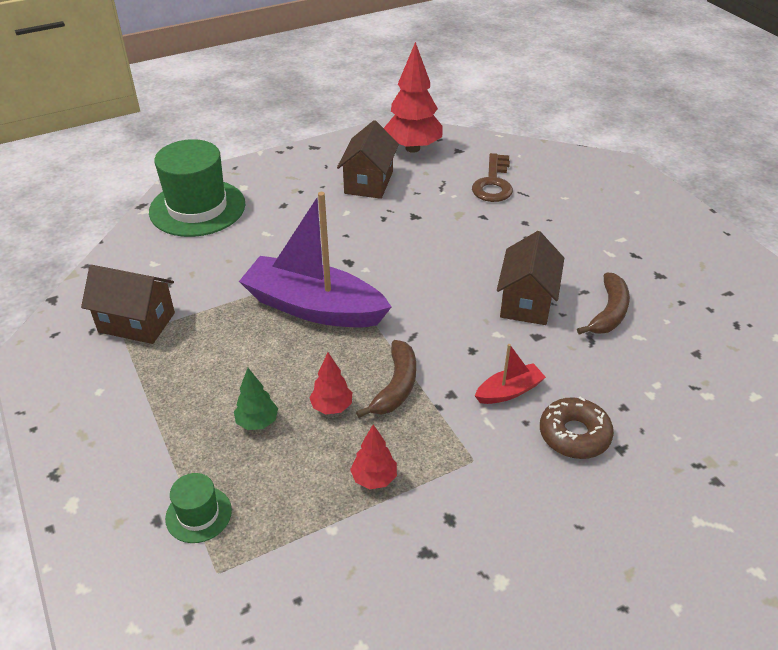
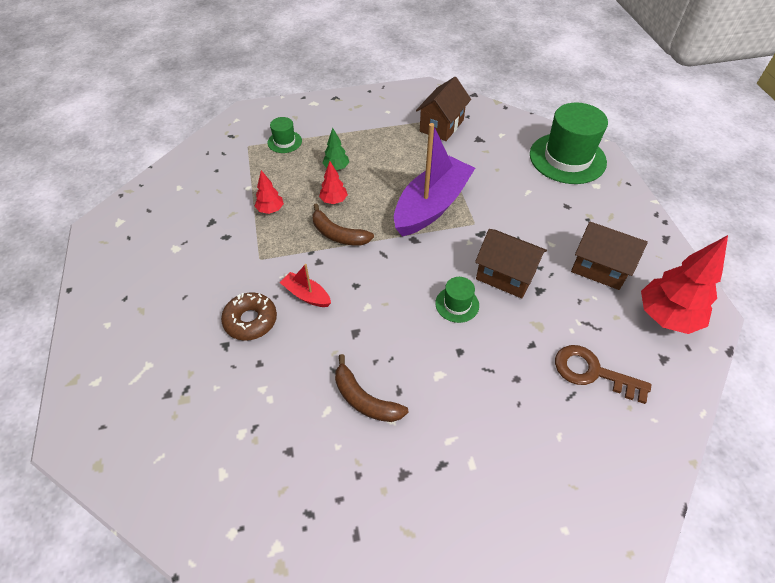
camera: 105 degrees right, 10 degrees up
(460, 267) = (457, 304): none -> green hat
(509, 391) = (306, 295): red boat -> red boat turned 135 degrees clockwise
(526, 302) = (398, 339): brown house -> brown house (505, 275)

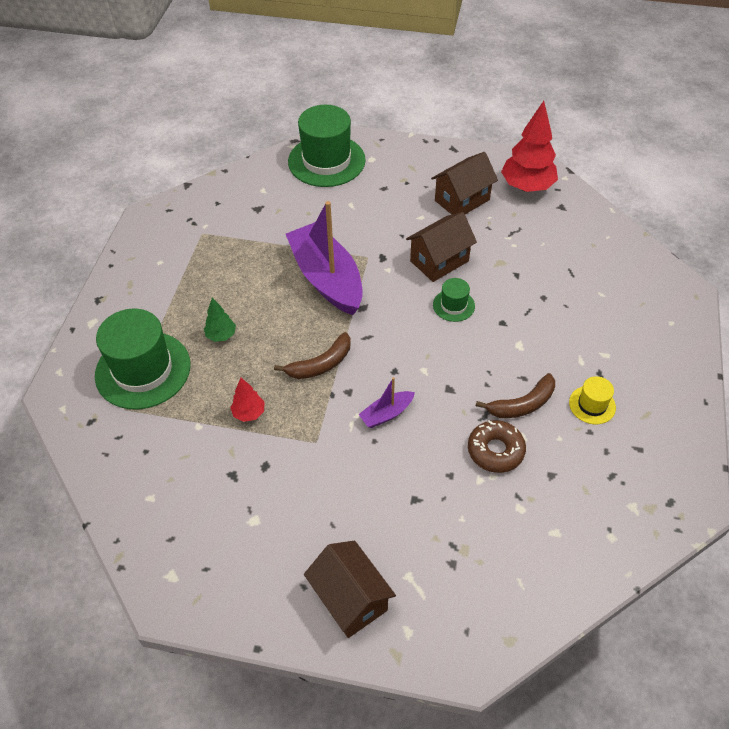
camera: 65 degrees left, 0 degrees up
(250, 320) = (395, 470): brown donut -> brown donut (495, 450)
(284, 142) = (143, 370): green hat -> green hat, size x2.14
(306, 295) = (386, 414): red boat -> purple boat
(334, 201) = (270, 353): red tree -> none
(394, 468) = (592, 405): none -> yellow hat
(441, 126) = (217, 228): brown house -> brown house (350, 599)
(592, 372) = (556, 251): brown key -> none

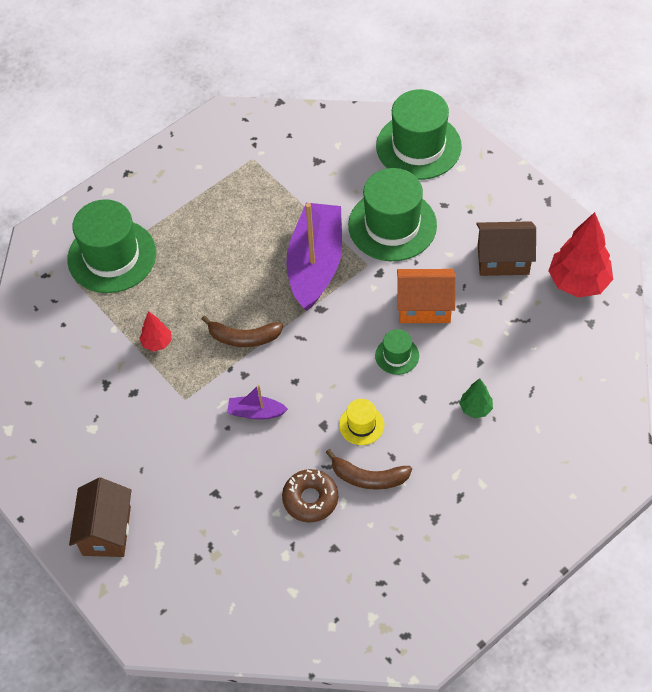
camera: 40 degrees right, 5 degrees up
(221, 335) = (191, 263): green tree -> green tree (475, 408)
(359, 221) = (392, 225): none -> green hat
(439, 261) = (424, 307): brown house -> orange house
(592, 405) = (425, 517): yellow hat -> yellow hat (361, 425)

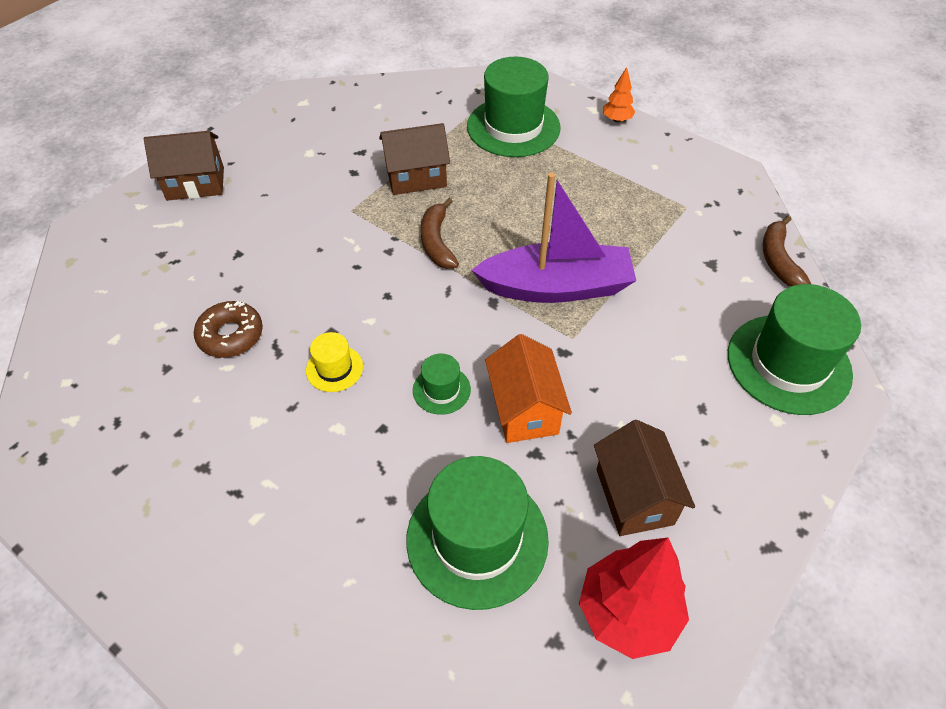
camera: 75 degrees right, 5 degrees down
(129, 177) = (617, 120): none -> orange tree
(157, 343) = (416, 177): red tree -> brown house
(256, 412) = (341, 269): purple boat -> none
(368, 477) = (261, 387): brown banana -> brown banana (778, 260)
(392, 225) = (644, 354): green hat -> green hat (477, 539)
(475, 408) = (373, 493): green tree -> none

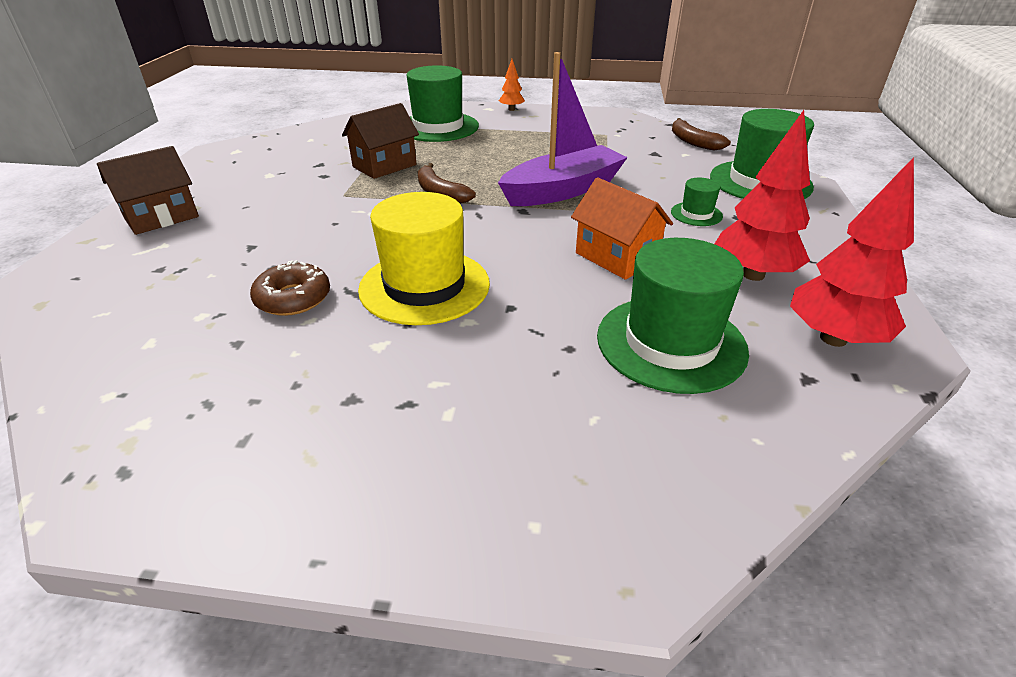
camera: 30 degrees left, 15 degrees down
(334, 368) = (424, 286): yellow hat -> yellow hat, size x2.14
(441, 390) = (536, 268): green hat -> green hat (696, 214)
(634, 496) = (753, 274): brown house -> red tree

